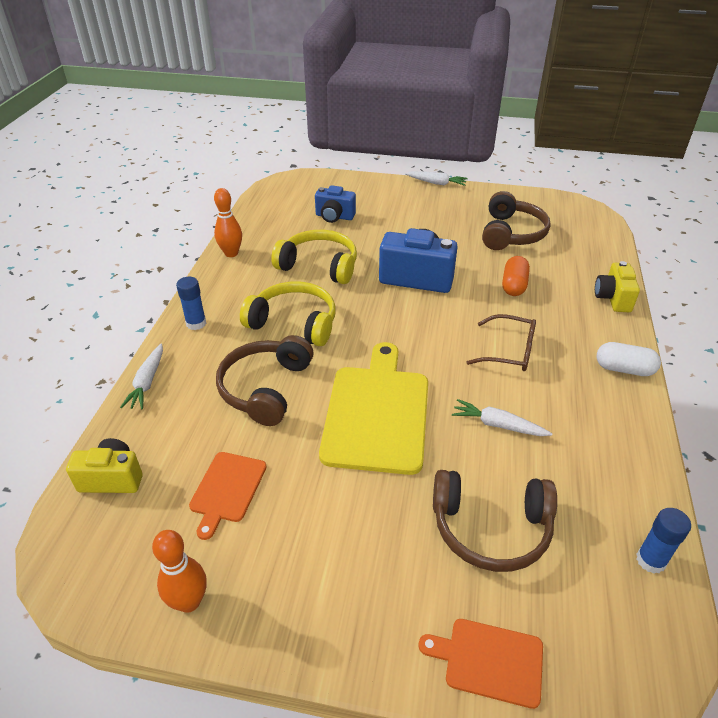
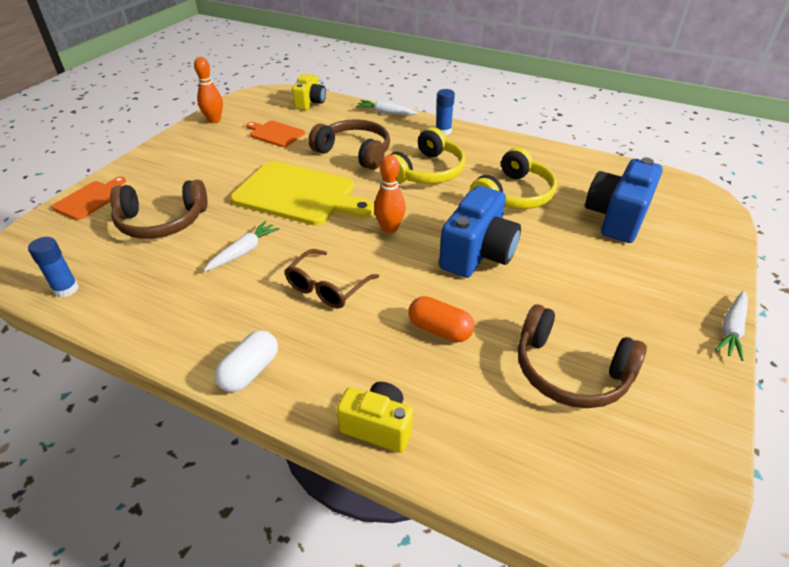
camera: 105 degrees right, 0 degrees up
(231, 253) = (543, 151): orange bowling pin -> orange bowling pin (389, 228)
(334, 217) = (616, 218): blue camera -> blue camera, size x1.63
(490, 528) = (162, 222): brown headphones -> brown headphones turned 120 degrees counterclockwise

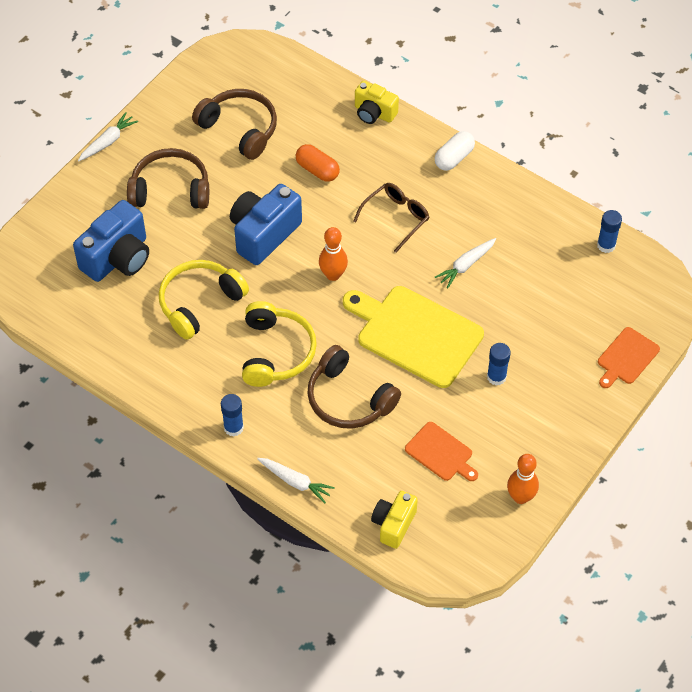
camera: 170 degrees left, 15 degrees up
(162, 222) = (546, 314): brown headphones -> brown headphones (170, 189)
(223, 176) = (496, 377): none -> blue glue stick
(426, 172) = (276, 352): yellow headphones -> yellow headphones turned 135 degrees clockwise

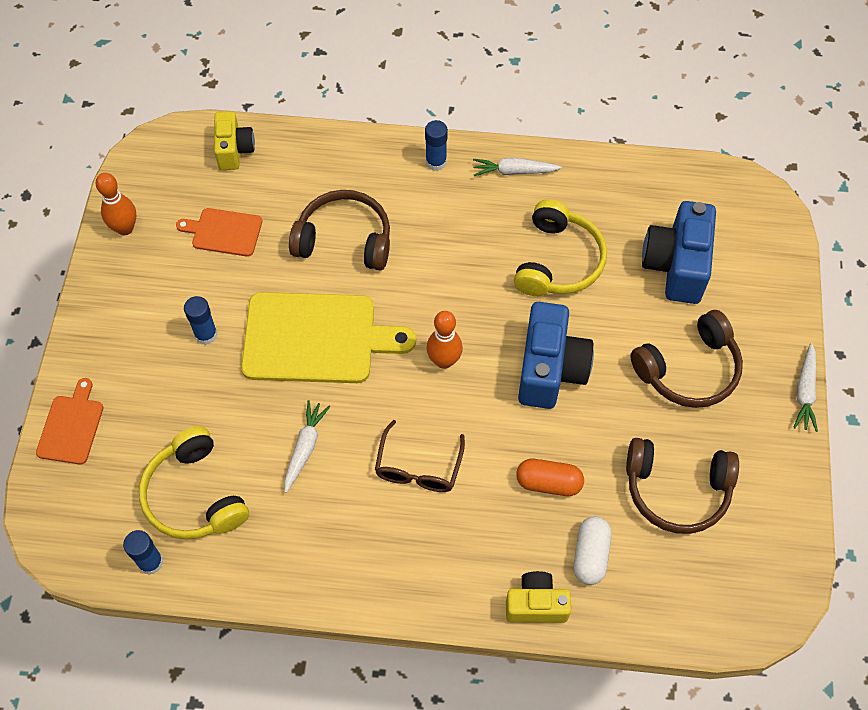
camera: 150 degrees right, 5 degrees up
(276, 352) = (446, 250): yellow headphones -> yellow headphones (194, 495)
(295, 482) = (346, 144): white carrot -> white carrot (514, 171)
(454, 158) = (398, 590): white capsule -> white capsule (590, 555)

